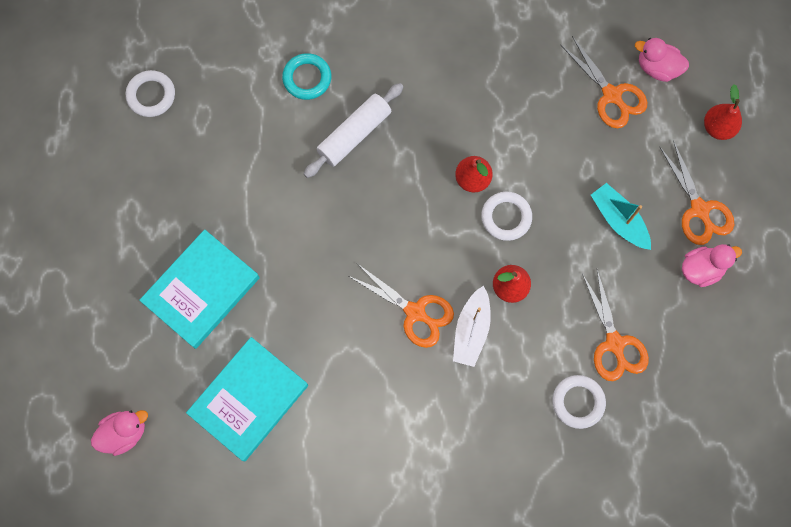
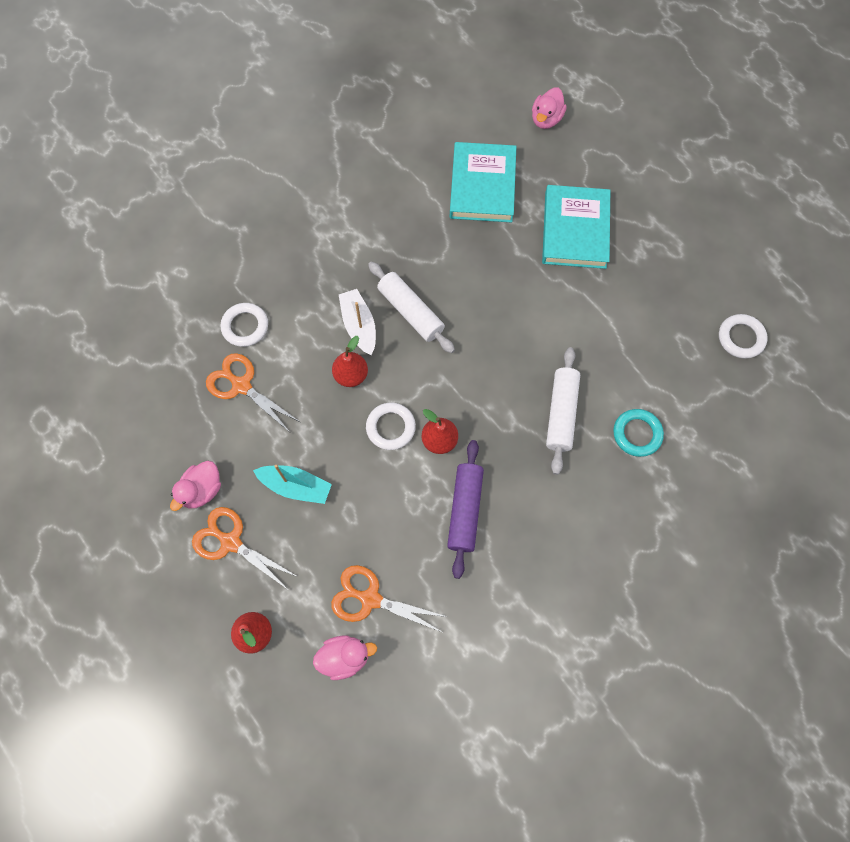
camera: 145 degrees right, 5 degrees down
(415, 312) = (410, 312): orange scissors -> white rolling pin
(491, 111) = (465, 510): none -> purple rolling pin

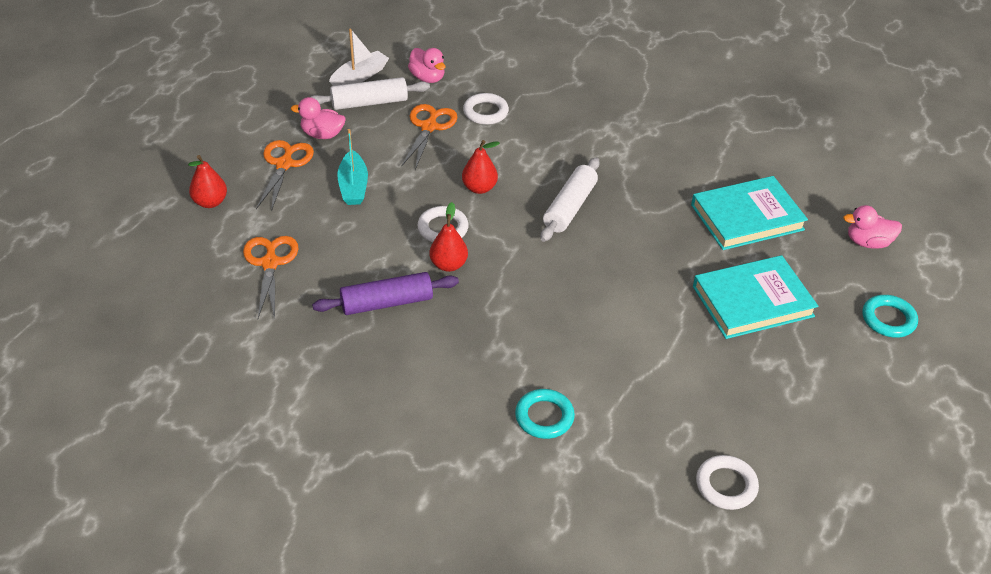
camera: 65 degrees right, 25 degrees down
(345, 657) = (210, 263): pink duck -> pink duck (427, 78)
(359, 326) = (532, 178): white boat -> white boat (359, 76)
(561, 413) = (530, 347): white rolling pin -> white rolling pin (369, 103)
(628, 151) = (888, 319): none -> turquoise ring

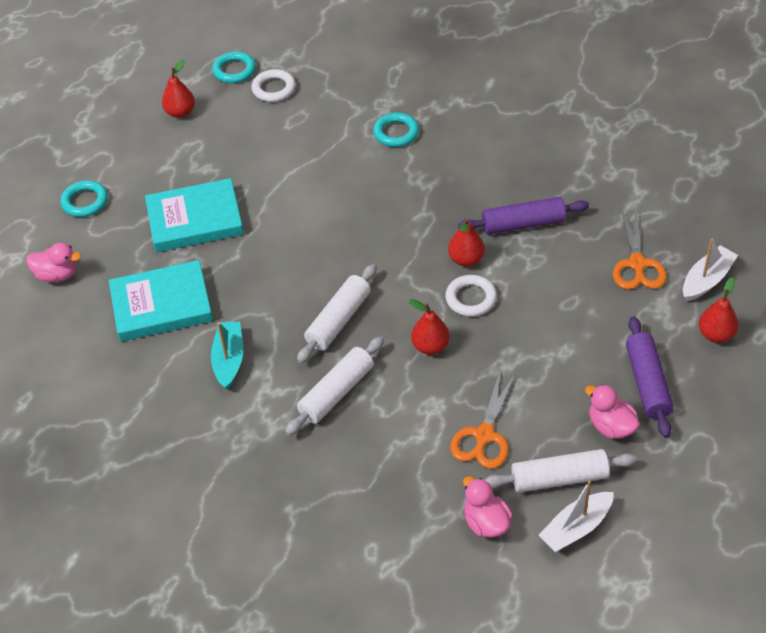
camera: 170 degrees left, 5 degrees up
(203, 249) = (706, 280): none -> white boat
(284, 164) = (647, 383): orange scissors -> purple rolling pin
(322, 134) = (611, 426): pink duck -> pink duck turned 150 degrees counterclockwise
(353, 186) = (566, 351): turquoise boat -> turquoise boat (229, 360)
(485, 112) = (414, 458): white ring -> none
(559, 153) = (336, 393): none -> white rolling pin
(795, 518) = (234, 70): none -> turquoise ring
(838, 443) = (180, 112): none -> red pear

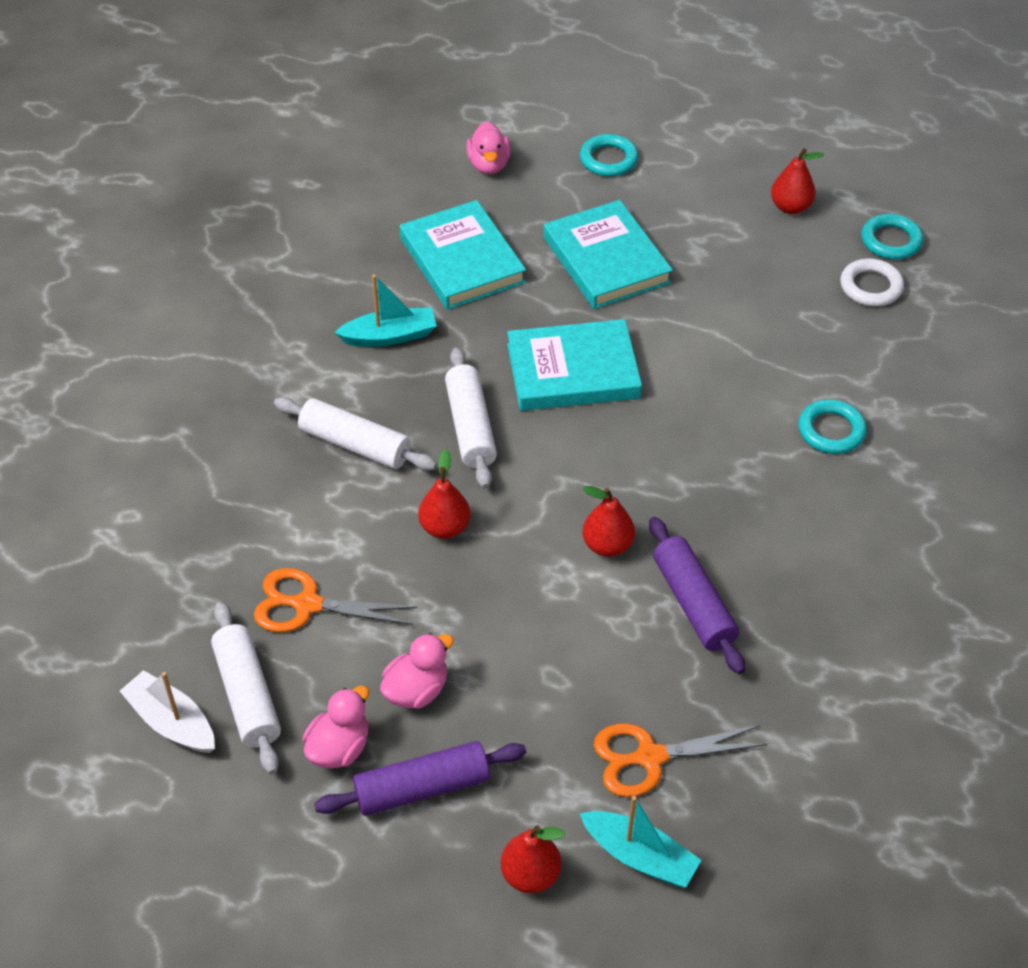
camera: 75 degrees right, 0 degrees up
(301, 255) = (573, 371): none -> turquoise book
(338, 320) = (470, 427): white rolling pin -> white rolling pin turned 60 degrees clockwise
(471, 298) = (537, 560): white ring -> none
(486, 522) = (174, 623): pink duck -> pink duck (416, 690)
(706, 280) = (639, 856): white boat -> turquoise boat

